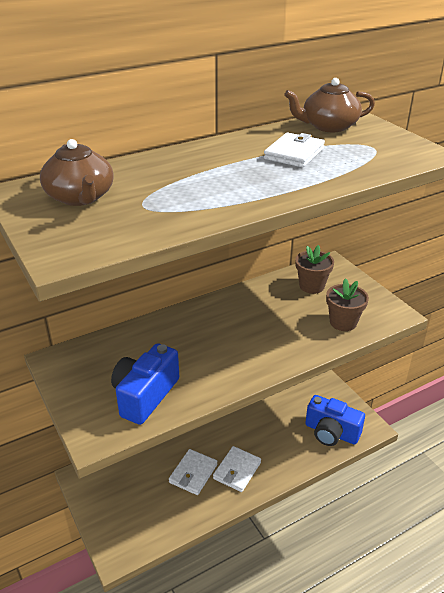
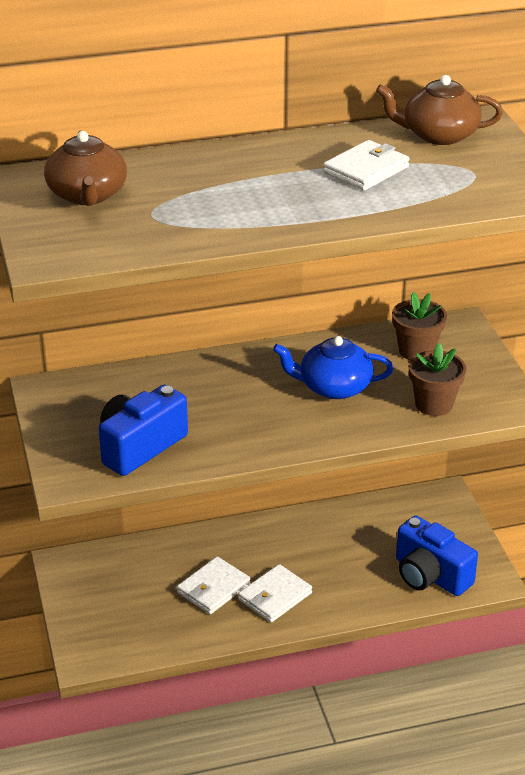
camera: 15 degrees right, 0 degrees up
(269, 321) = (333, 387): none -> blue teapot

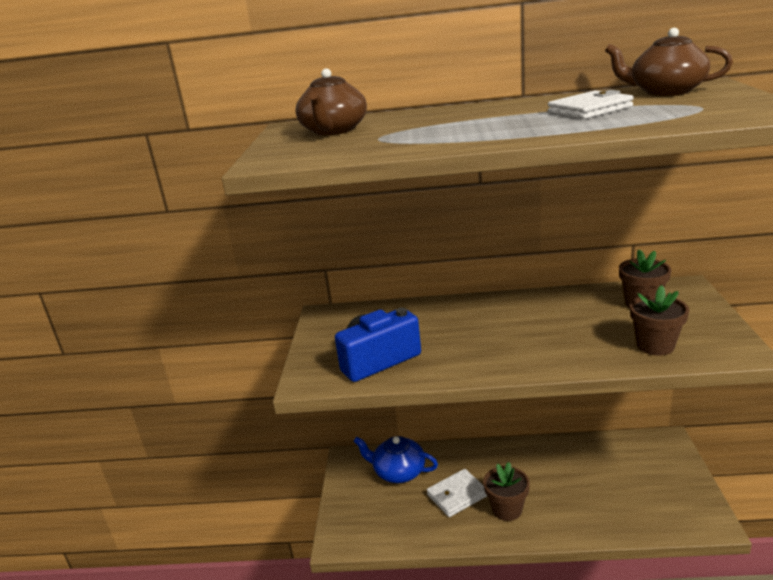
camera: 20 degrees right, 10 degrees down
(275, 596) = (507, 509): white wallet -> brown flower pot
(333, 387) = (560, 326): blue teapot -> blue teapot (398, 471)
(430, 575) = (650, 510): blue camera -> none

